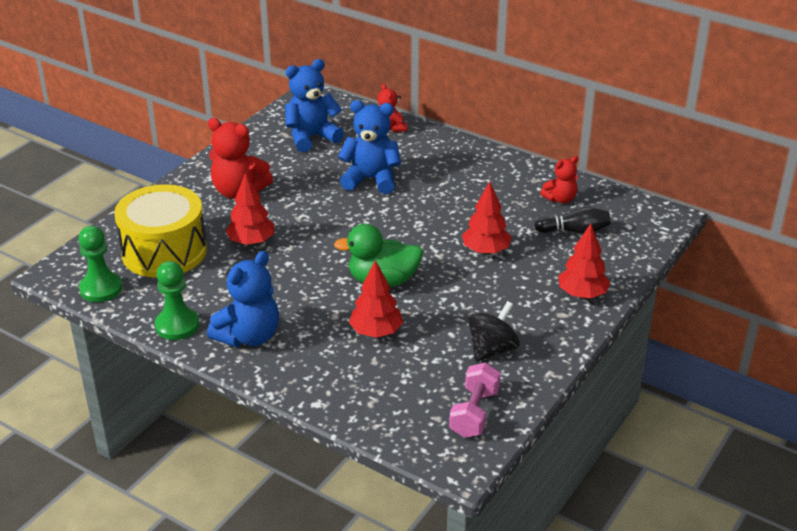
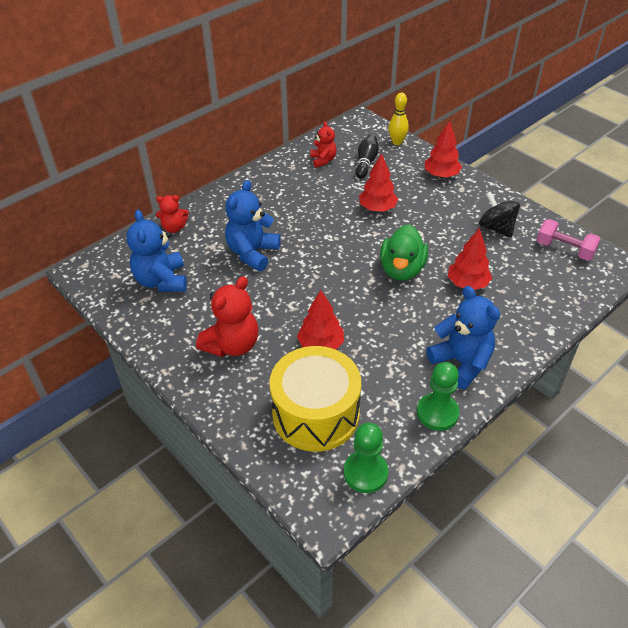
camera: 75 degrees left, 10 degrees up
(636, 250) = (397, 142): none -> yellow bowling pin

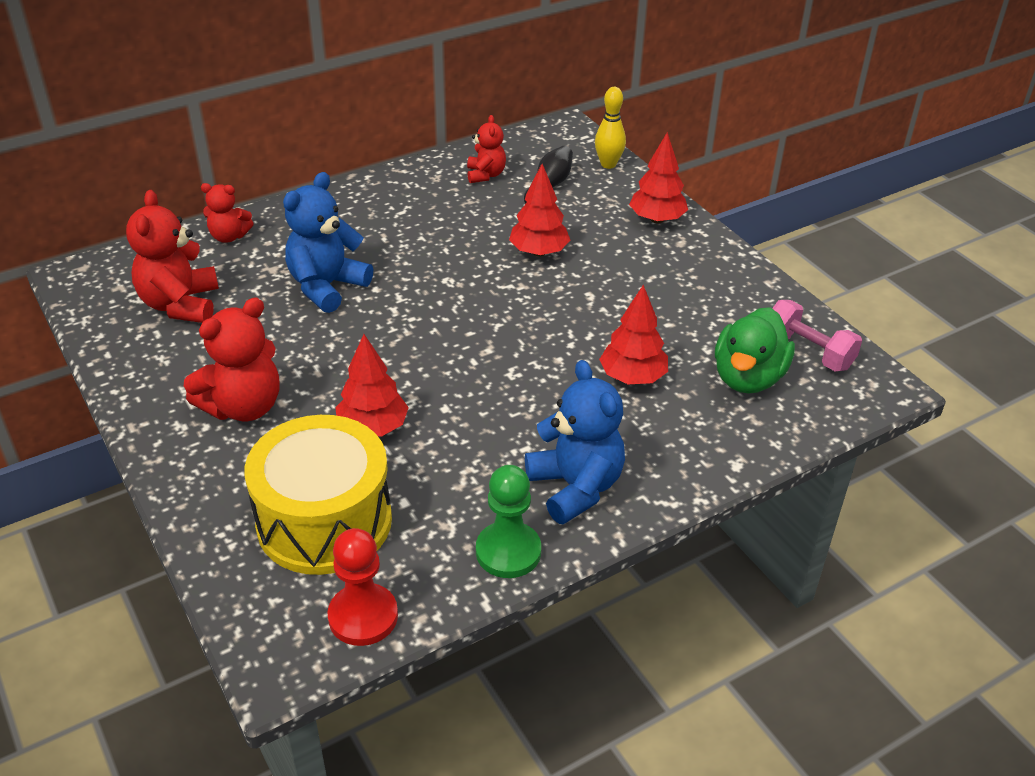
camera: 10 degrees right, 5 degrees down
(162, 281) = (180, 305): blue teddy bear -> red teddy bear
(365, 473) = (363, 616): green pawn -> red pawn
(402, 269) = (540, 342): green duck -> green duck (748, 378)
(496, 228) = (711, 305): black spinning top -> none

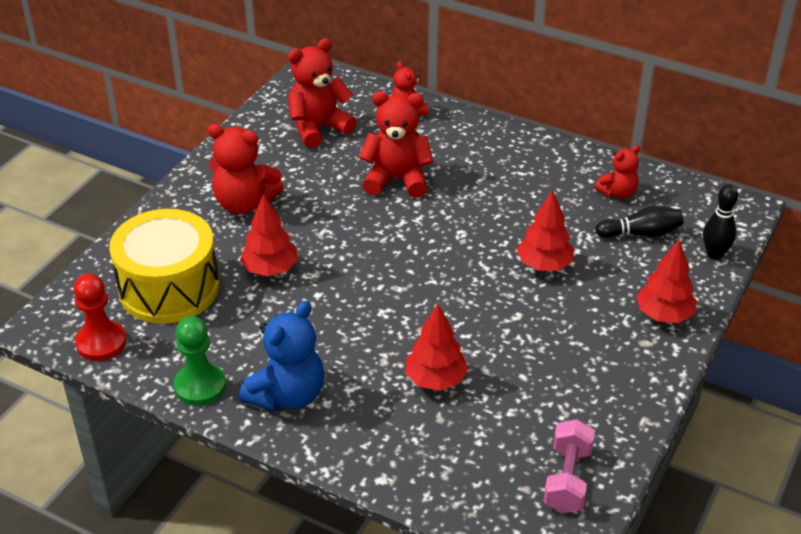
camera: 60 degrees right, 0 degrees up
(326, 286) = (397, 179): blue teddy bear -> red teddy bear
(608, 164) = (714, 254): yellow bowling pin -> black bowling pin
(748, 378) = (496, 450): green duck -> none

